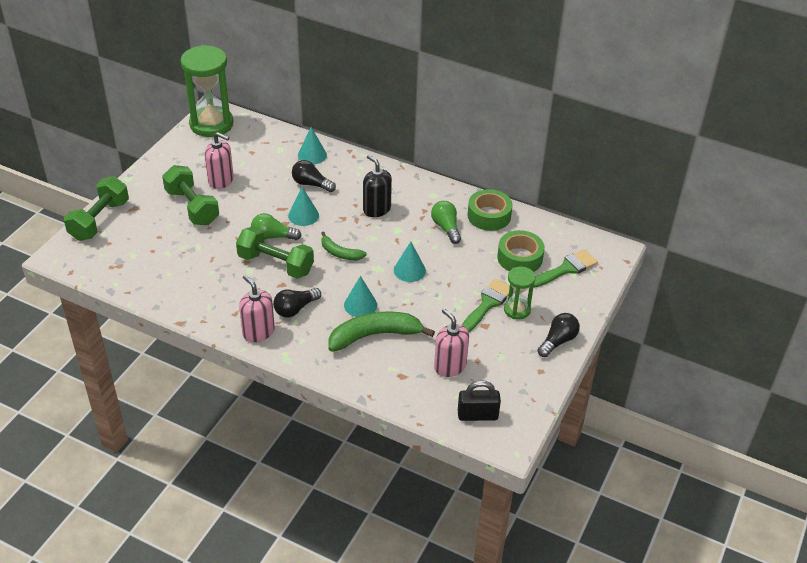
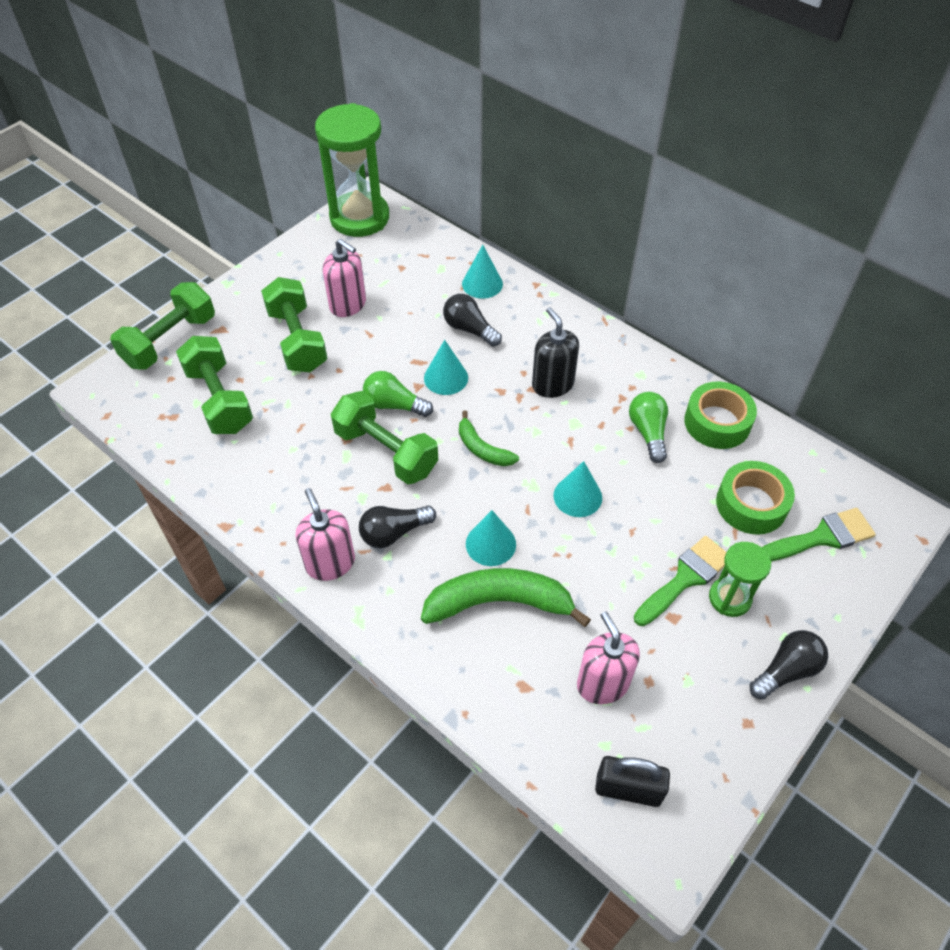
camera: 15 degrees right, 10 degrees up
(149, 251) = (219, 400): none -> green dumbbell

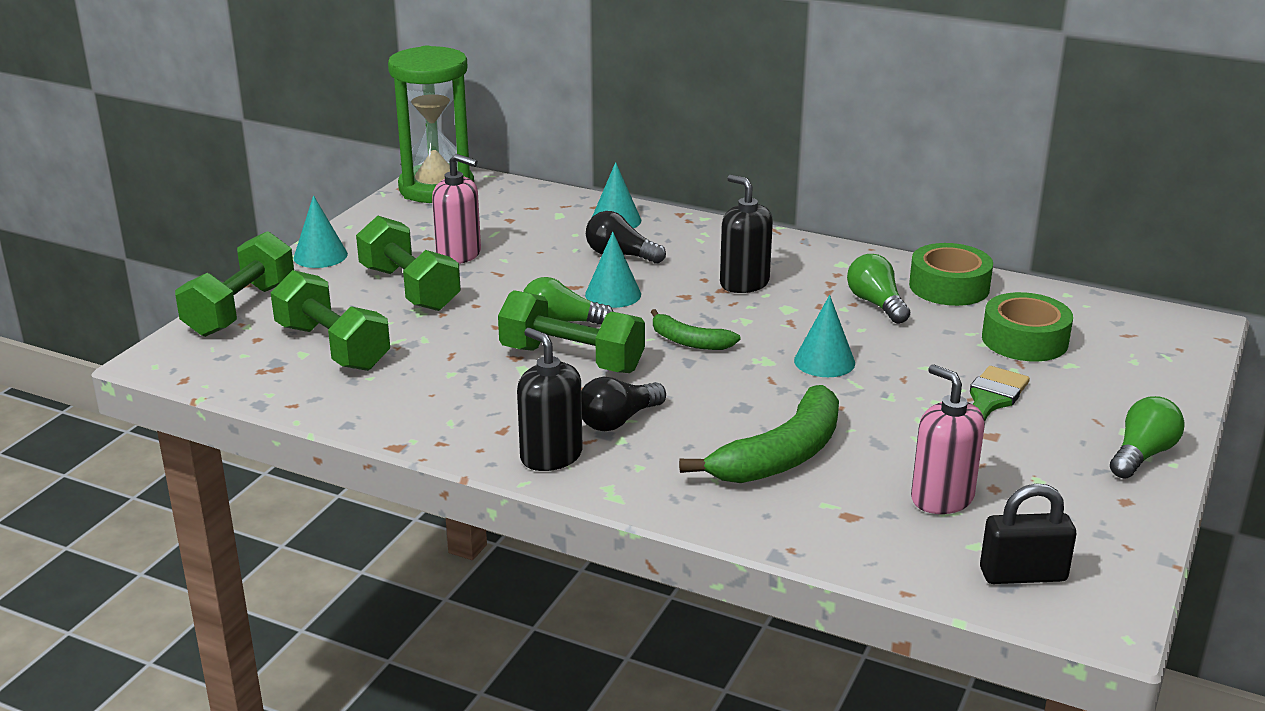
camera: 15 degrees left, 25 degrees down
(330, 563) = (551, 456): pink soap dispenser -> black soap dispenser
(490, 544) = (743, 412): turquoise cone -> turquoise cone (320, 256)
(499, 603) = (781, 455): green banana -> green banana turned 150 degrees clockwise
(729, 598) = (1045, 411): green hourglass -> none
(786, 670) = (1142, 455): black light bulb -> green light bulb
(822, 537) = (1116, 352): green brush -> none

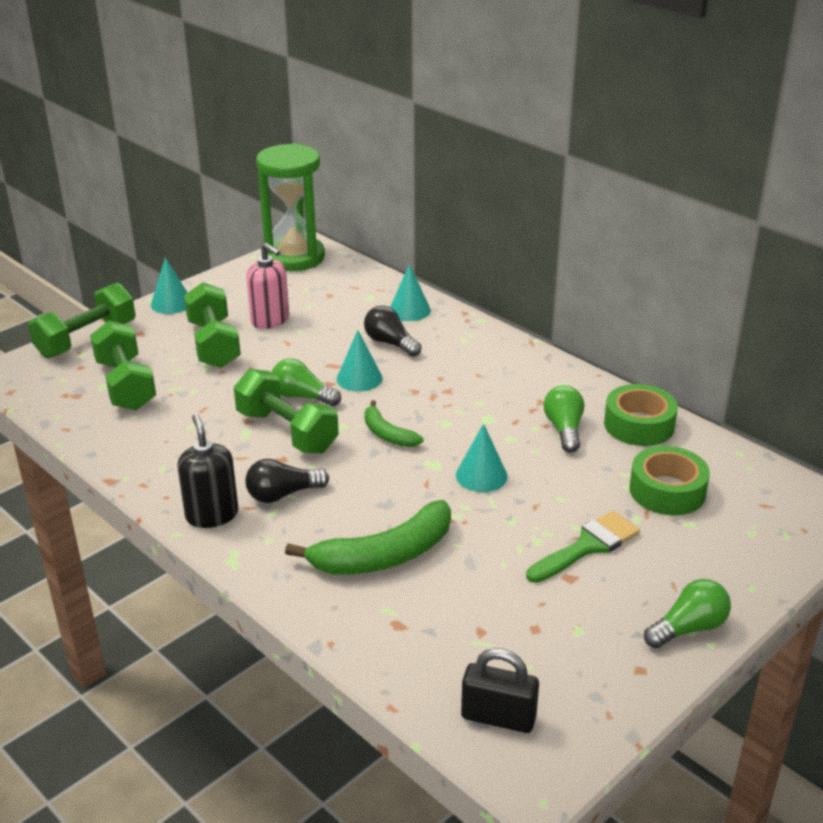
camera: 20 degrees right, 5 degrees up
(744, 283) = (469, 388): black soap dispenser -> none
(942, 498) = (484, 627): pink soap dispenser -> none

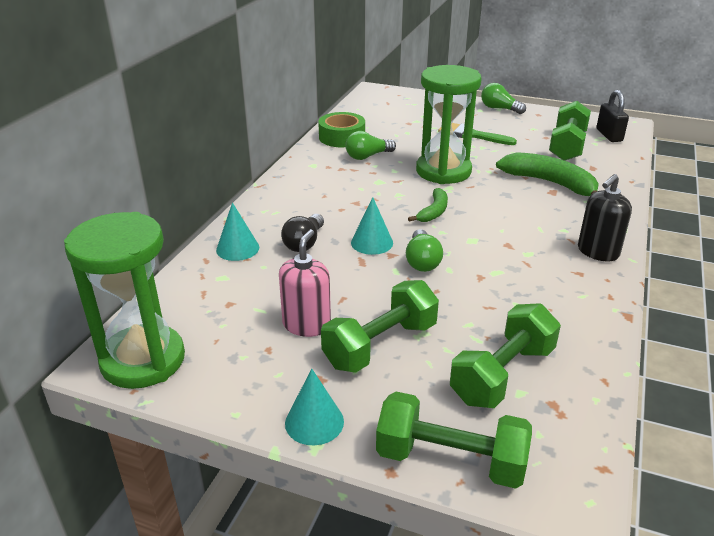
camera: 115 degrees left, 0 degrees up
(282, 494) = (543, 231): black light bulb -> none
(287, 432) = (475, 253): green dumbbell -> green dumbbell (567, 146)
(481, 475) = (443, 171): turquoise cone -> green hourglass
(667, 491) = (400, 123): green tape -> none

